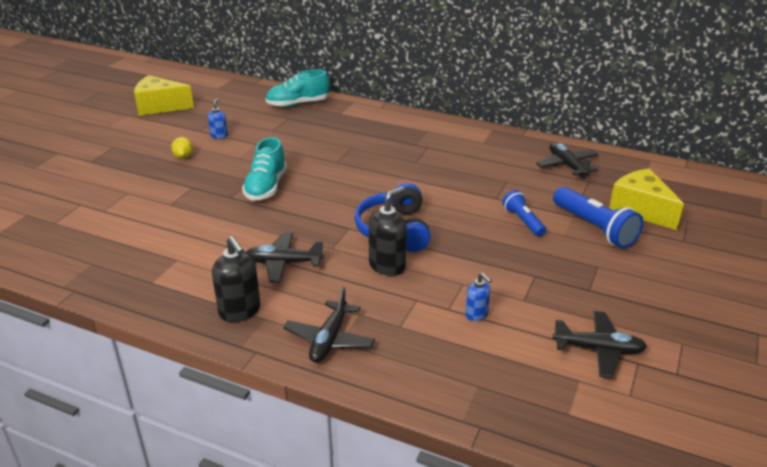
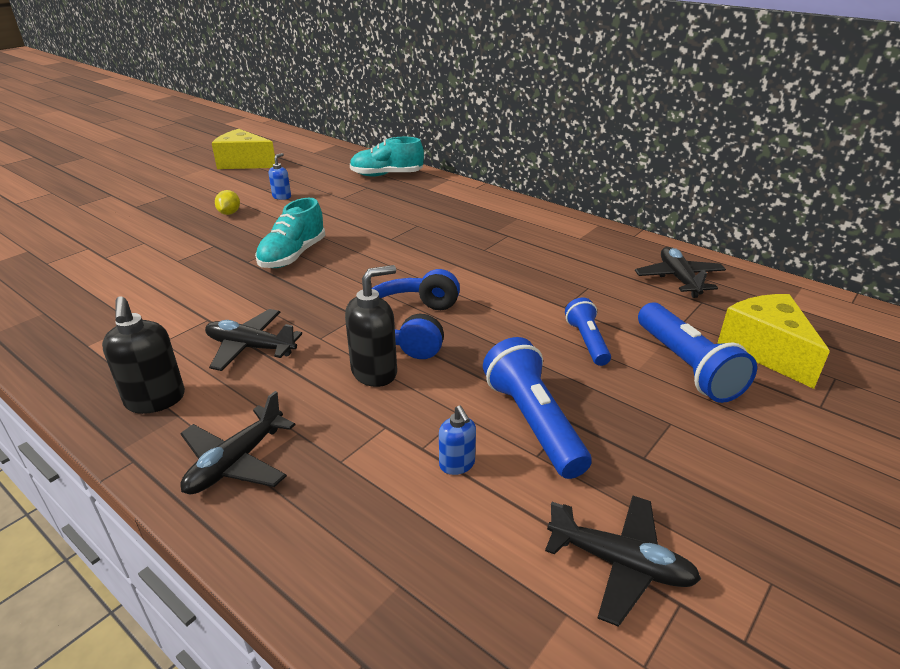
camera: 15 degrees right, 0 degrees up
(512, 280) = (533, 422): none -> blue flashlight

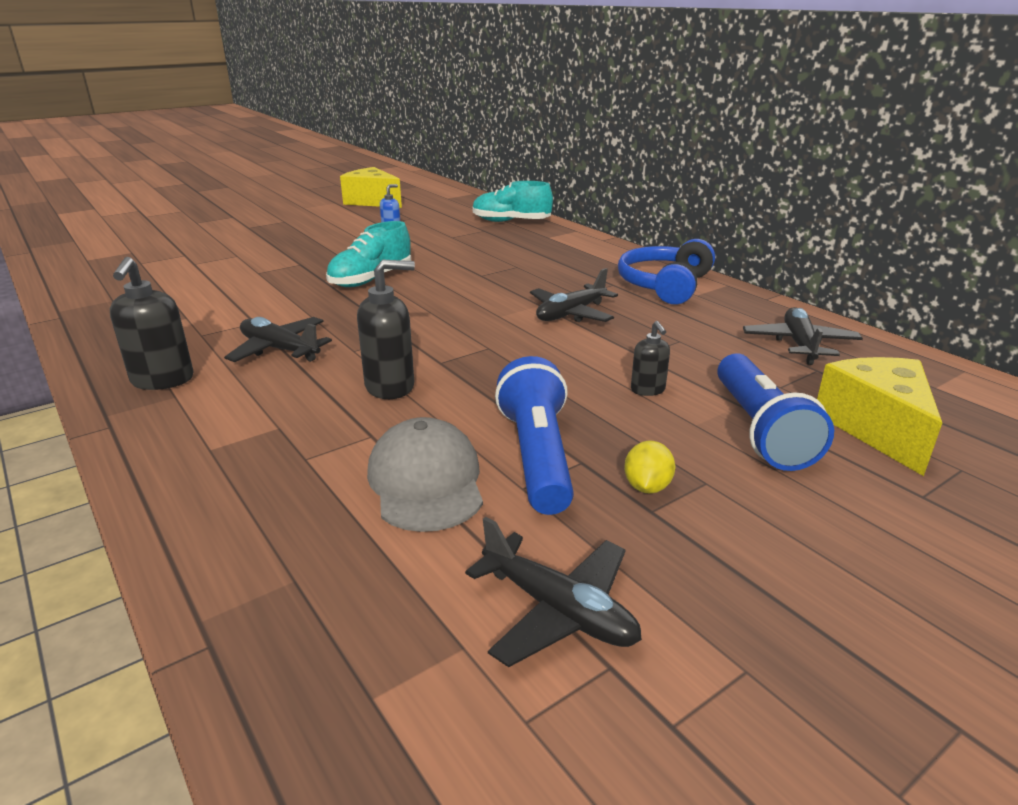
camera: 15 degrees right, 5 degrees down
(229, 213) = (331, 240): yellow lemon -> yellow lemon (647, 487)
(236, 462) = (202, 442): black plane -> black plane (571, 314)
(411, 327) = (454, 352): blue headphones -> blue headphones (665, 285)
(457, 464) = (426, 481): blue soap dispenser -> grey cap
(587, 341) = (648, 390): blue flashlight -> black soap dispenser

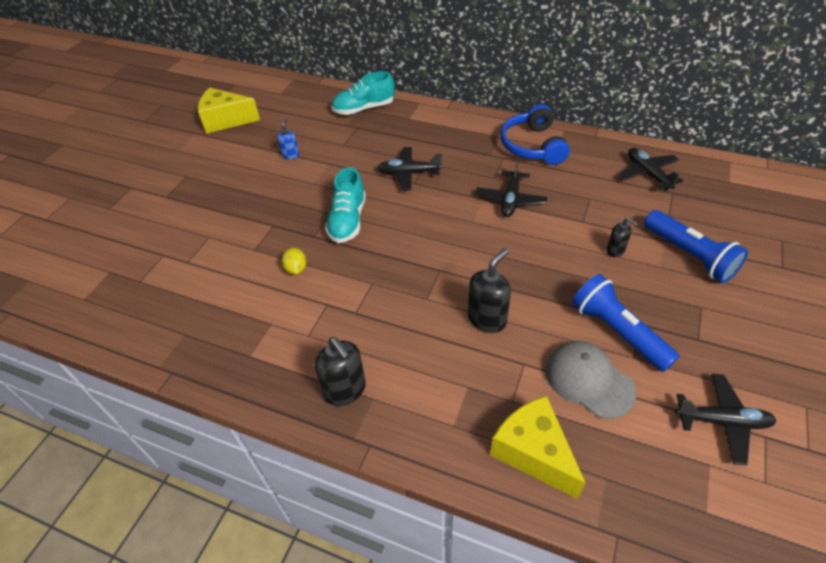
camera: 30 degrees left, 20 degrees up
(280, 350) = (381, 322): black plane -> black plane (409, 173)
(647, 487) = (682, 324): yellow lemon -> yellow lemon (296, 269)
(876, 428) = (732, 228): yellow cheese -> yellow cheese (533, 452)

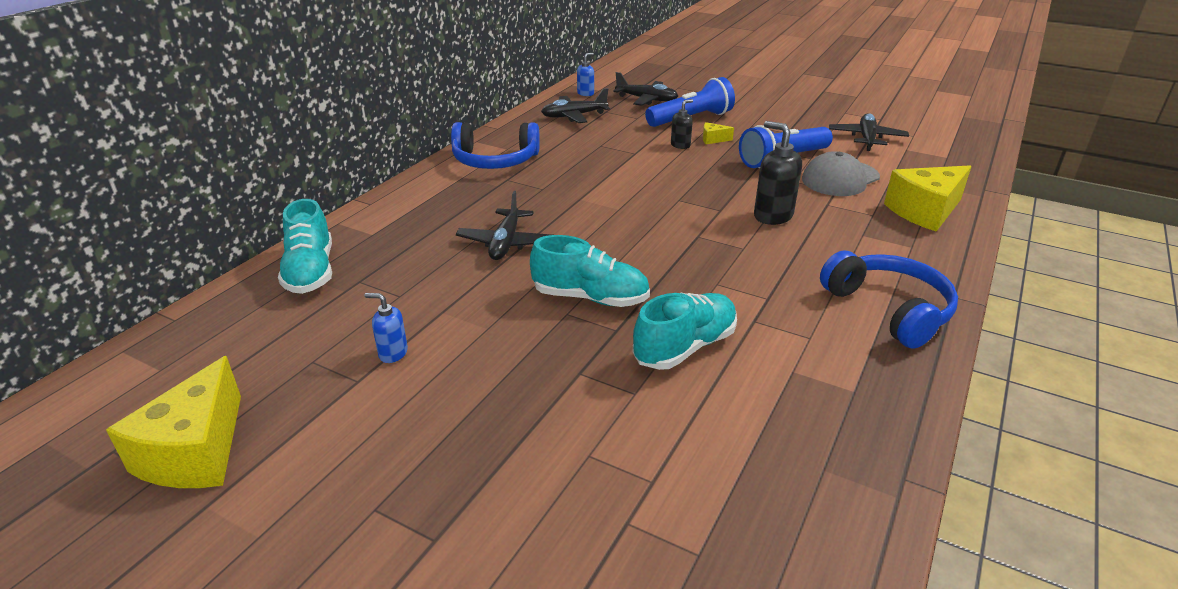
camera: 85 degrees left, 15 degrees down
(296, 269) = (685, 347): yellow lemon -> turquoise shoe
(345, 390) = (889, 309): black soap dispenser -> blue headphones
(510, 200) = (588, 183): black plane -> black plane (646, 99)
(642, 274) = (713, 139): none -> yellow cheese
(711, 174) = (585, 93): none -> blue soap dispenser

